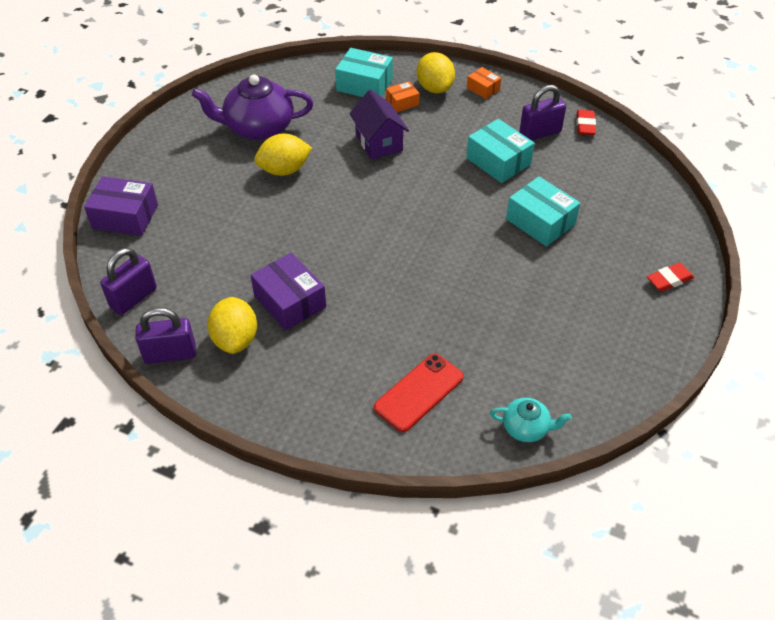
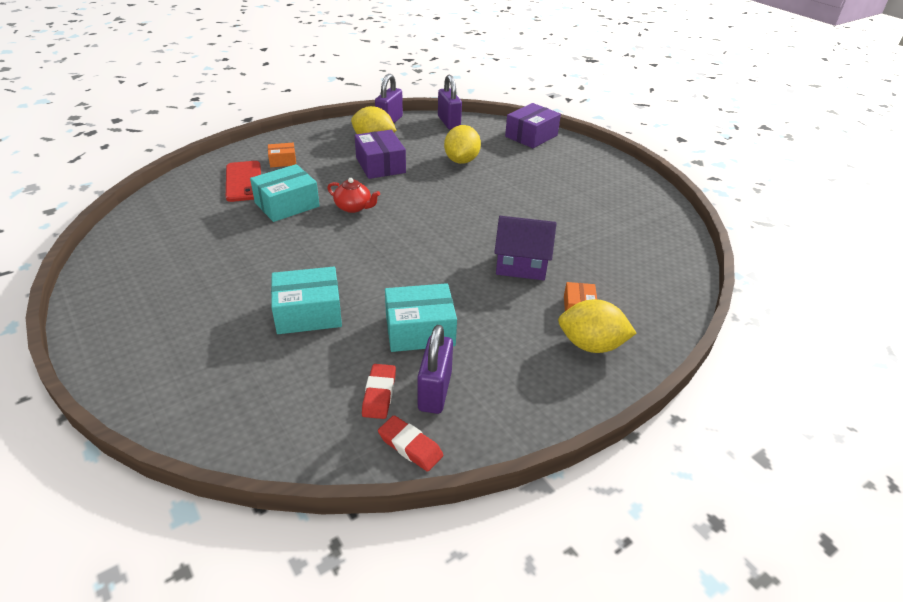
camera: 120 degrees right, 10 degrees down
(258, 127) = (598, 211): purple teapot -> none
(284, 170) = (526, 205): yellow lemon -> yellow lemon (461, 161)
(290, 301) = (380, 165): purple box -> purple box turned 75 degrees clockwise
(364, 85) = (631, 295): turquoise box -> turquoise box (287, 204)
(387, 276) = (354, 207): none -> red teapot
(483, 89) = (562, 387): orange box -> orange box (283, 161)
(526, 428) = (156, 207): turquoise teapot -> none
(669, 280) = (135, 356): red eraser -> red eraser (379, 394)

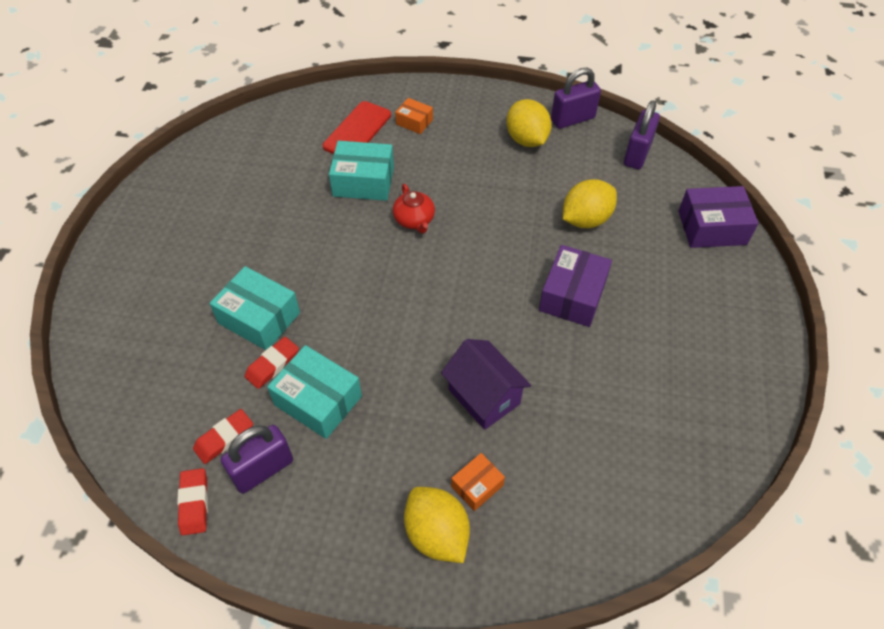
camera: 45 degrees right, 15 degrees up
(357, 332) = (272, 365): none -> red eraser
(380, 165) = (496, 178): purple box -> purple box (572, 295)

